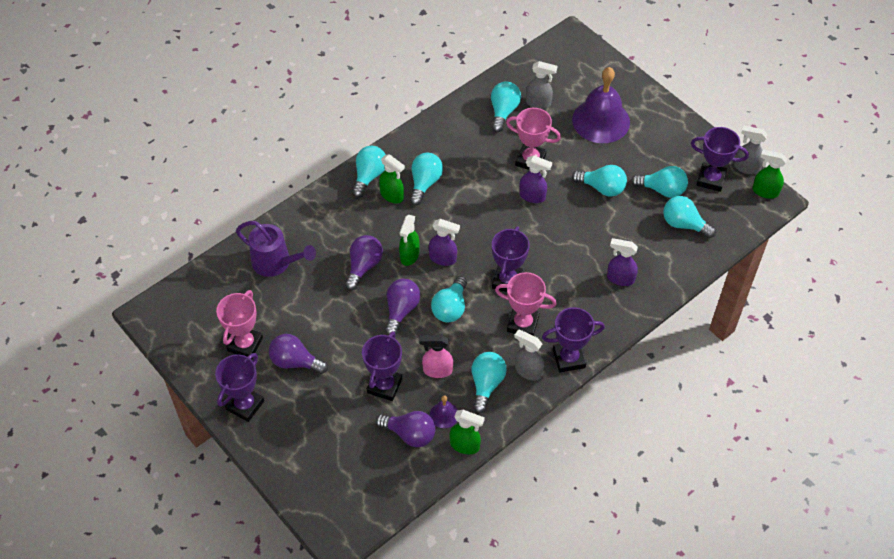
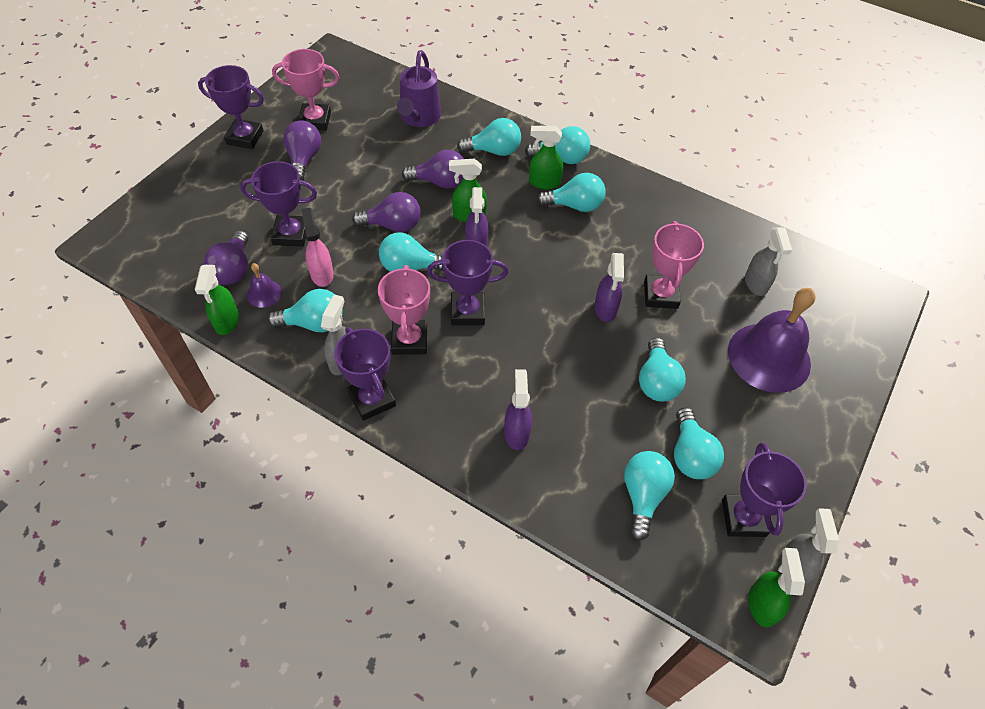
camera: 70 degrees right, 0 degrees up
(392, 196) = (544, 183): green spray bottle -> green spray bottle turned 75 degrees clockwise
(503, 111) = (720, 252): turquoise light bulb -> turquoise light bulb (494, 151)

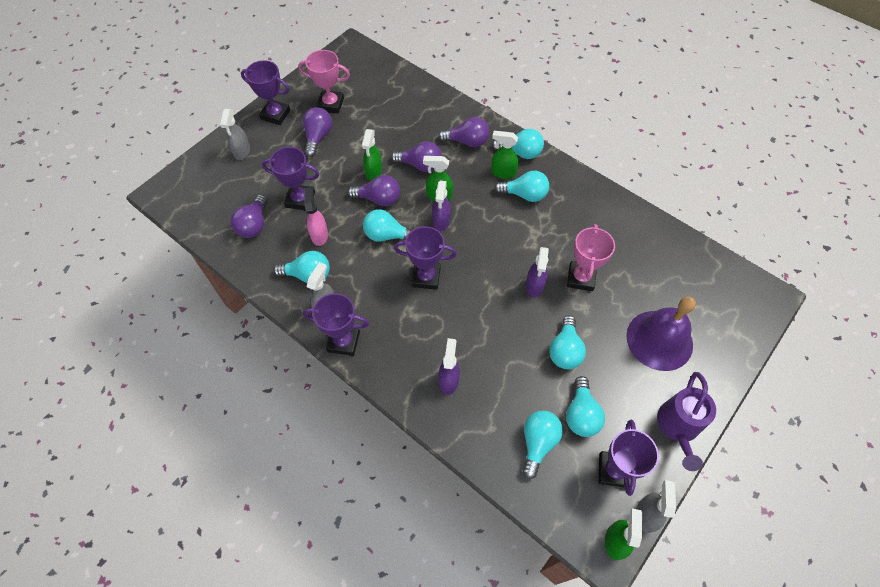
camera: 10 degrees right, 5 degrees up
(227, 322) = (244, 267): green spray bottle -> green spray bottle (373, 172)
(264, 293) = (274, 247): purple bell -> none
(372, 399) = (343, 341): purple trophy -> purple trophy turned 60 degrees counterclockwise
(409, 340) = (378, 296): pink trophy -> none
(419, 118) = (412, 108): purple watering can -> purple watering can (678, 428)
(494, 151) = (467, 141): turquoise light bulb -> purple light bulb
(756, 284) = (660, 276): grey spray bottle -> grey spray bottle (242, 152)

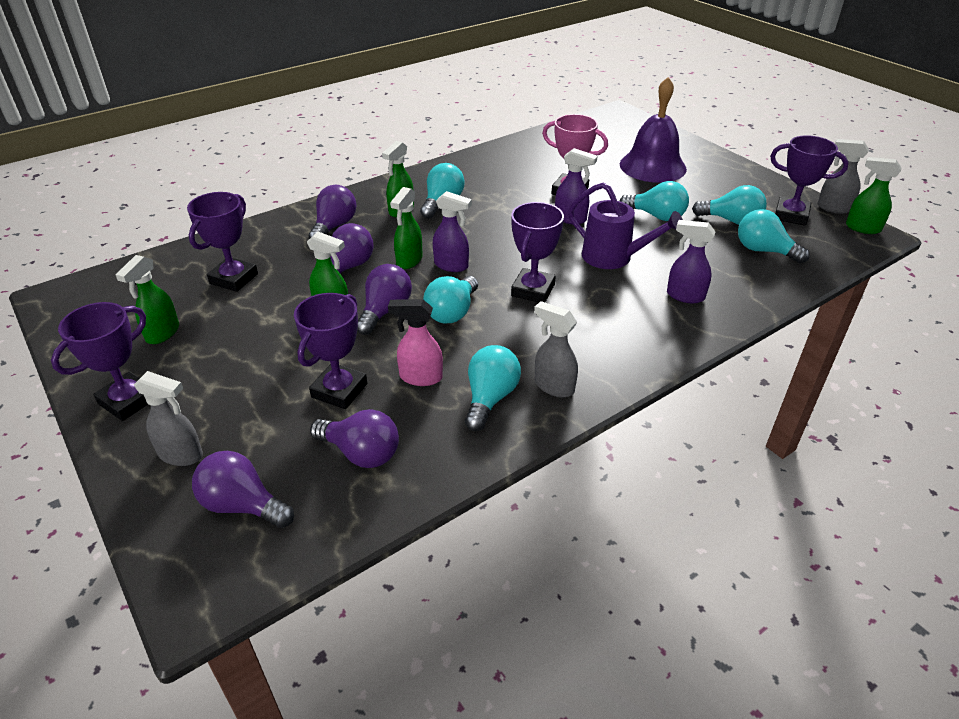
camera: 75 degrees left, 20 degrees down
(318, 137) = (222, 356): purple light bulb -> purple light bulb (242, 505)
(331, 104) = (162, 333): pink trophy -> green spray bottle
(343, 341) = (614, 375): purple trophy -> purple trophy (234, 278)
(520, 152) = (378, 194): turquoise light bulb -> none
(678, 428) = (746, 176): purple watering can -> purple watering can (614, 258)

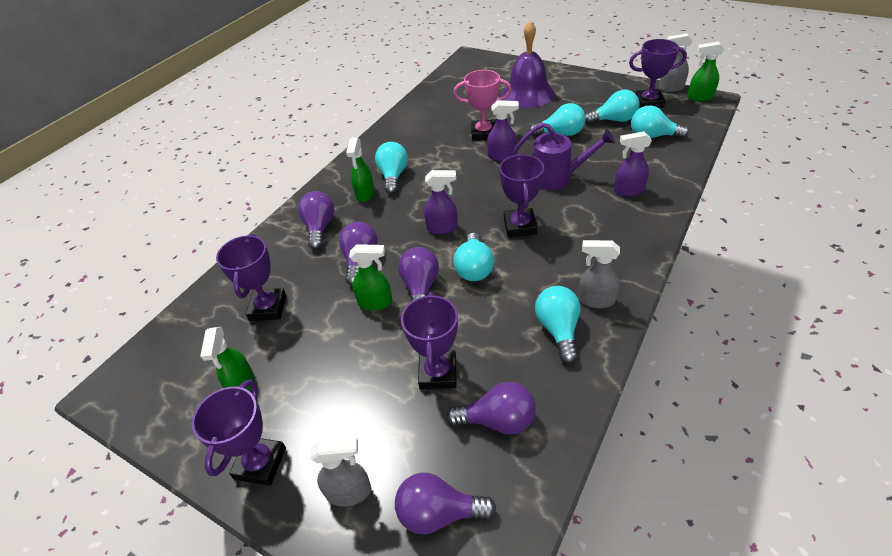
camera: 20 degrees left, 5 degrees up
(409, 261) = (405, 236): green spray bottle -> none
(420, 377) = (492, 334): pink spray bottle -> none

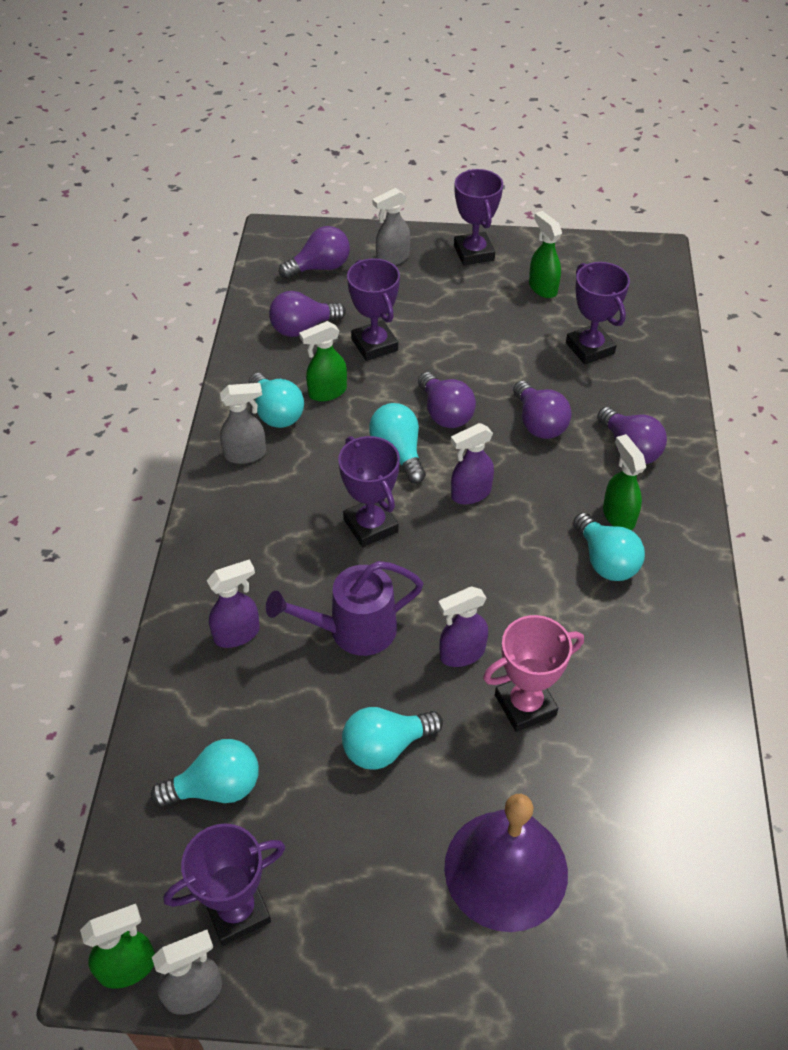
camera: 150 degrees right, 5 degrees up
(376, 302) = (481, 385): green spray bottle -> green spray bottle (327, 392)
(613, 120) = (297, 820): turquoise light bulb -> none

